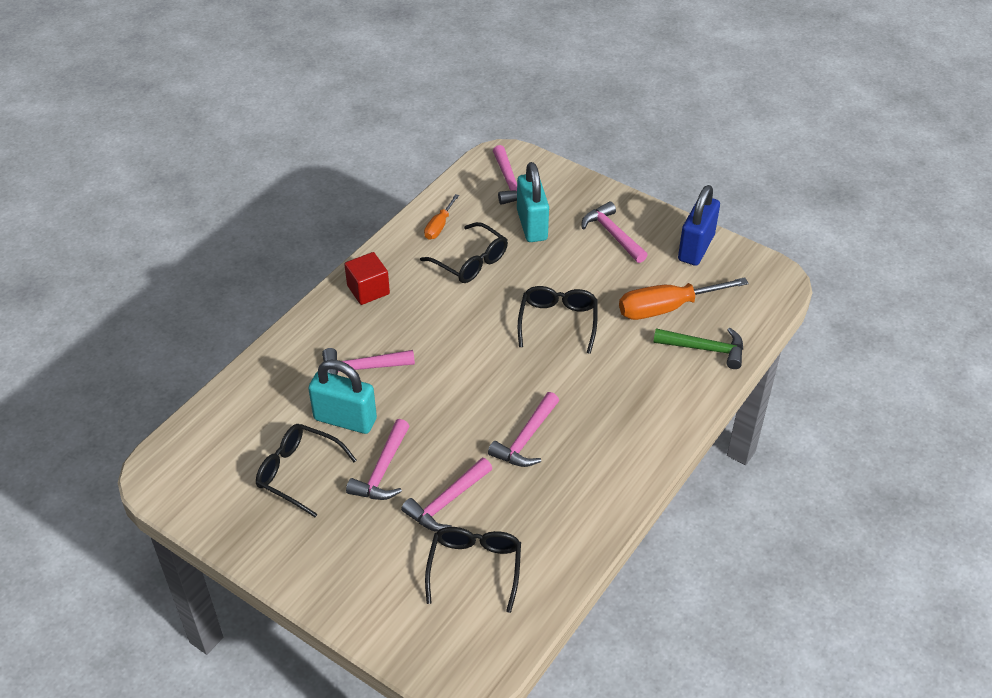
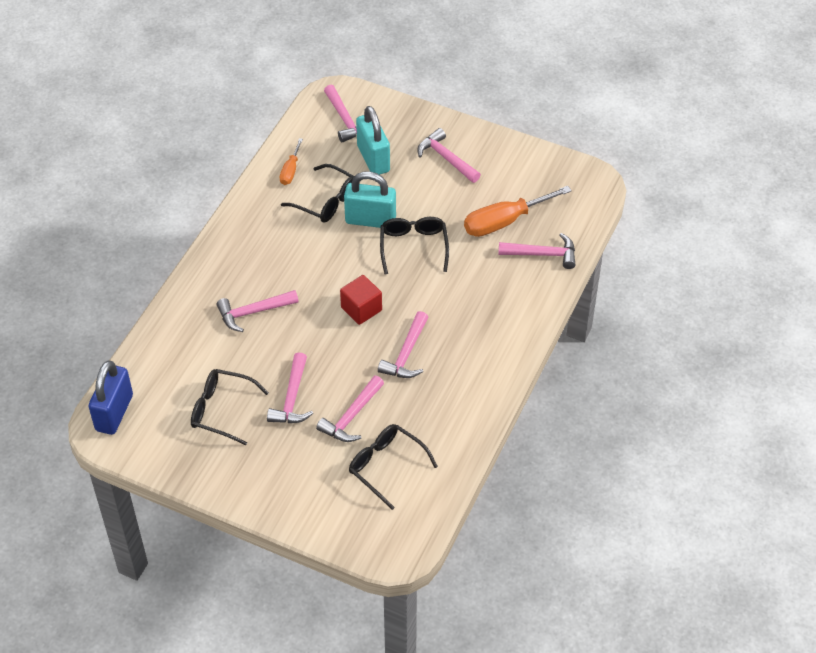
camera: 10 degrees left, 5 degrees up
(345, 419) = (250, 359): turquoise padlock -> turquoise padlock (370, 220)
(368, 290) = (241, 239): red cube -> red cube (361, 309)
(475, 567) = (386, 466): black glasses -> black glasses turned 45 degrees counterclockwise
(696, 248) = (521, 162): blue padlock -> blue padlock (114, 413)
(705, 349) = (543, 254): green hammer -> pink hammer

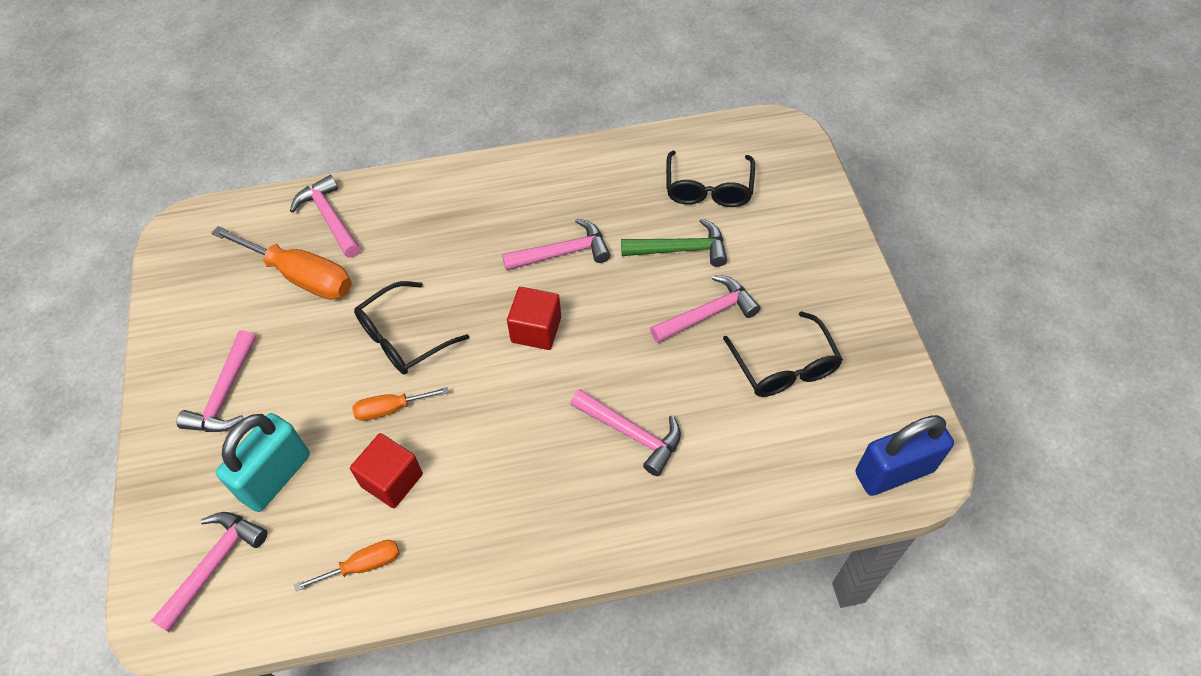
camera: 125 degrees left, 5 degrees up
(326, 201) = (392, 480): black glasses -> red cube
(351, 417) = (681, 249): pink hammer -> green hammer
(370, 220) = (390, 409): turquoise padlock -> orange screwdriver

